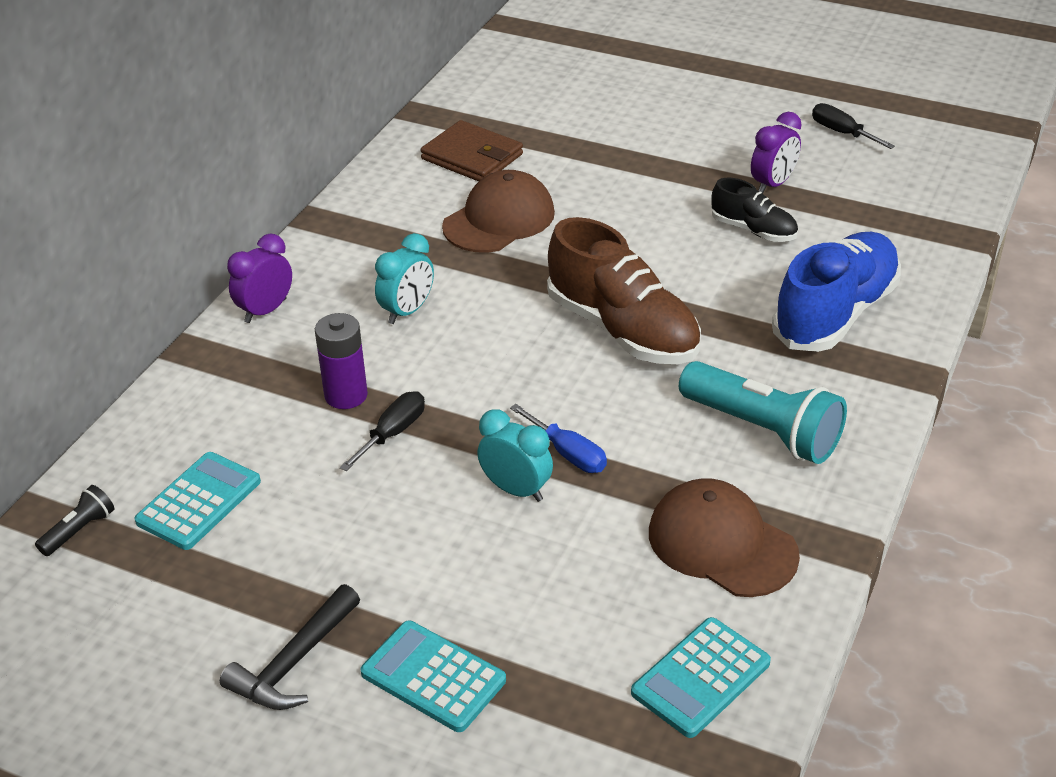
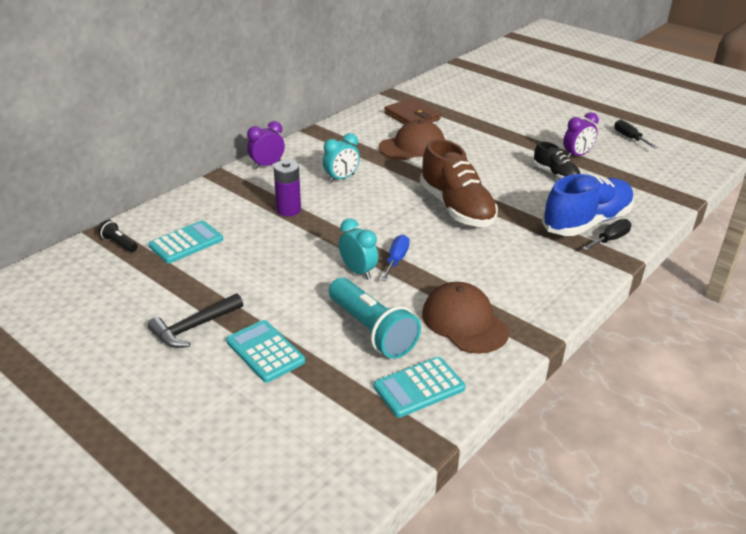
camera: 15 degrees right, 5 degrees down
(79, 530) = (119, 243): black flashlight -> black flashlight turned 105 degrees counterclockwise
(393, 433) = (304, 232): black screwdriver -> black screwdriver (610, 239)
(568, 453) = (396, 260): blue screwdriver -> blue screwdriver turned 135 degrees counterclockwise
(762, 430) = (516, 271): turquoise flashlight -> turquoise flashlight (372, 330)

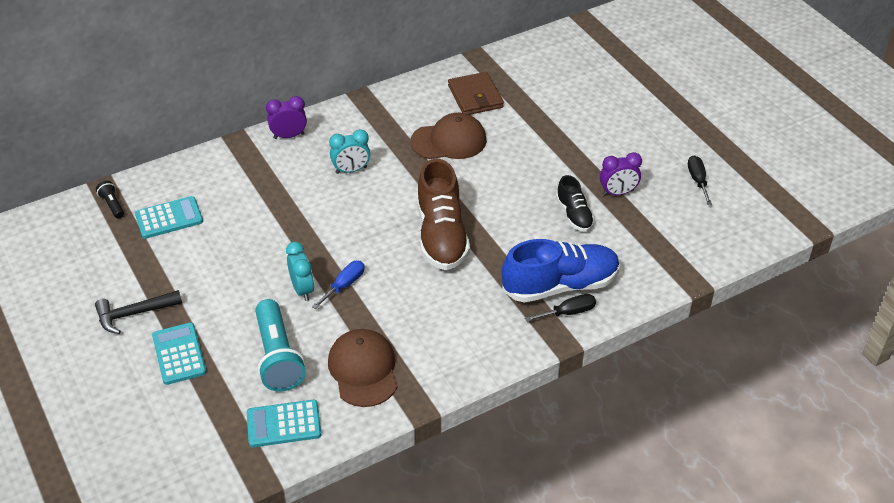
camera: 20 degrees right, 10 degrees up
(288, 210) = (279, 200): purple battery -> none

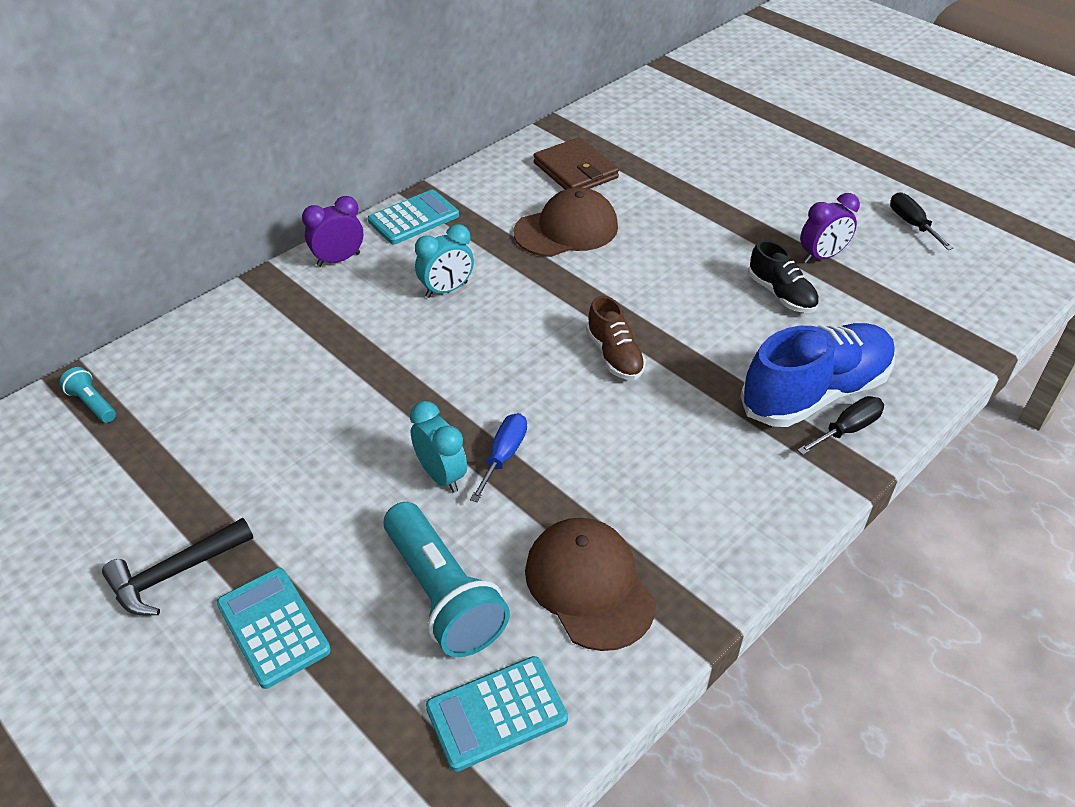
camera: 15 degrees left, 0 degrees up
(112, 205) = (92, 404): black flashlight -> turquoise flashlight
(169, 218) = (191, 407): turquoise calculator -> turquoise calculator (413, 218)
(441, 235) = (614, 355): brown shoe -> brown shoe, size x0.54

